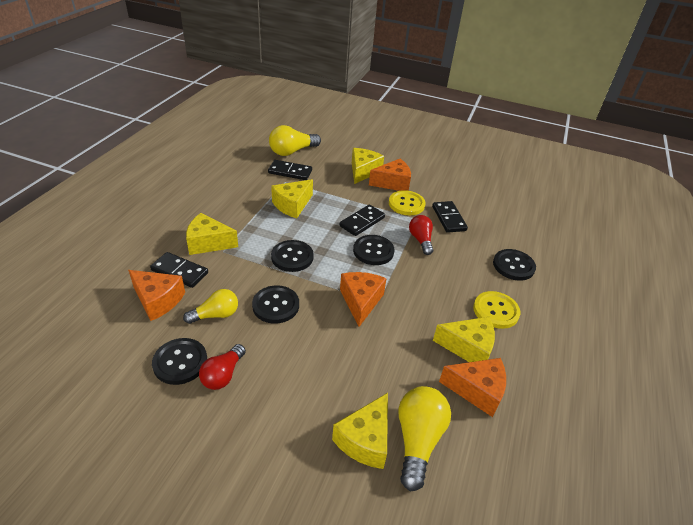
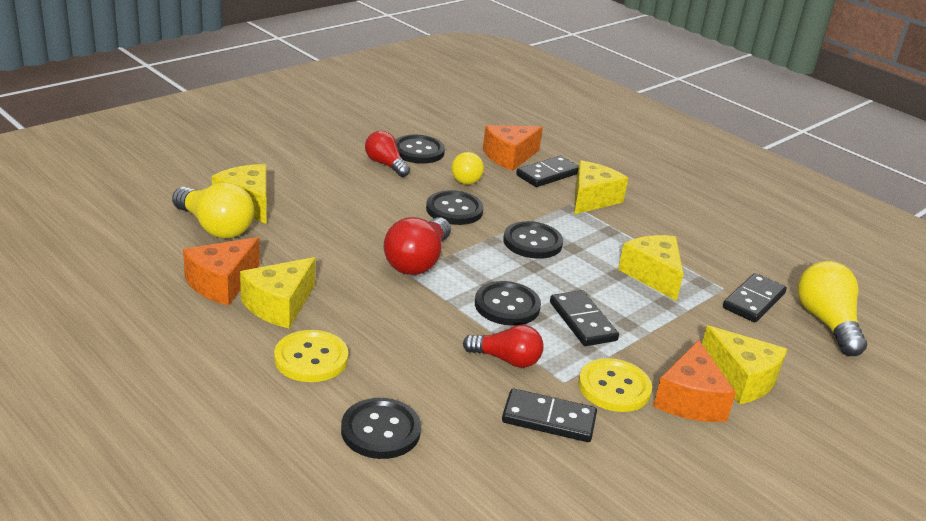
camera: 115 degrees right, 10 degrees down
(361, 301) = (418, 261): orange cheese -> red light bulb

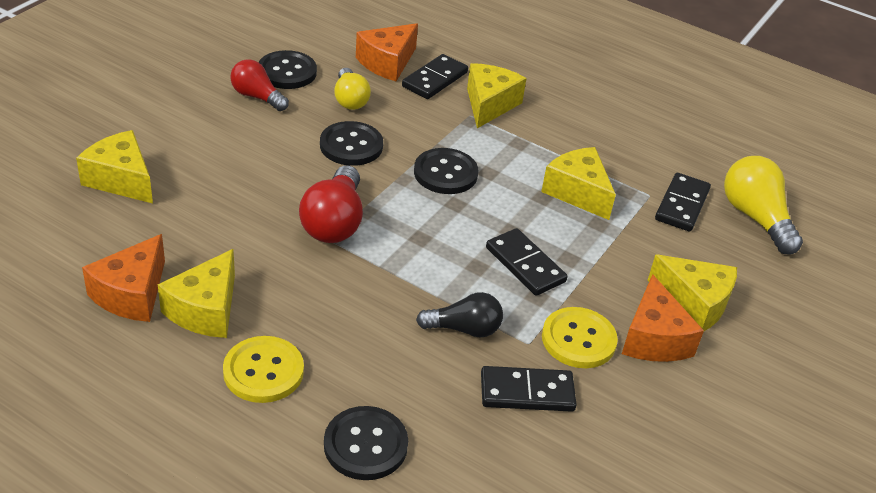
camera: 15 degrees left, 10 degrees up
(215, 227) = (96, 219): yellow light bulb -> none
(506, 359) = (464, 329): red light bulb -> black light bulb
(507, 305) = (444, 260): black button -> none

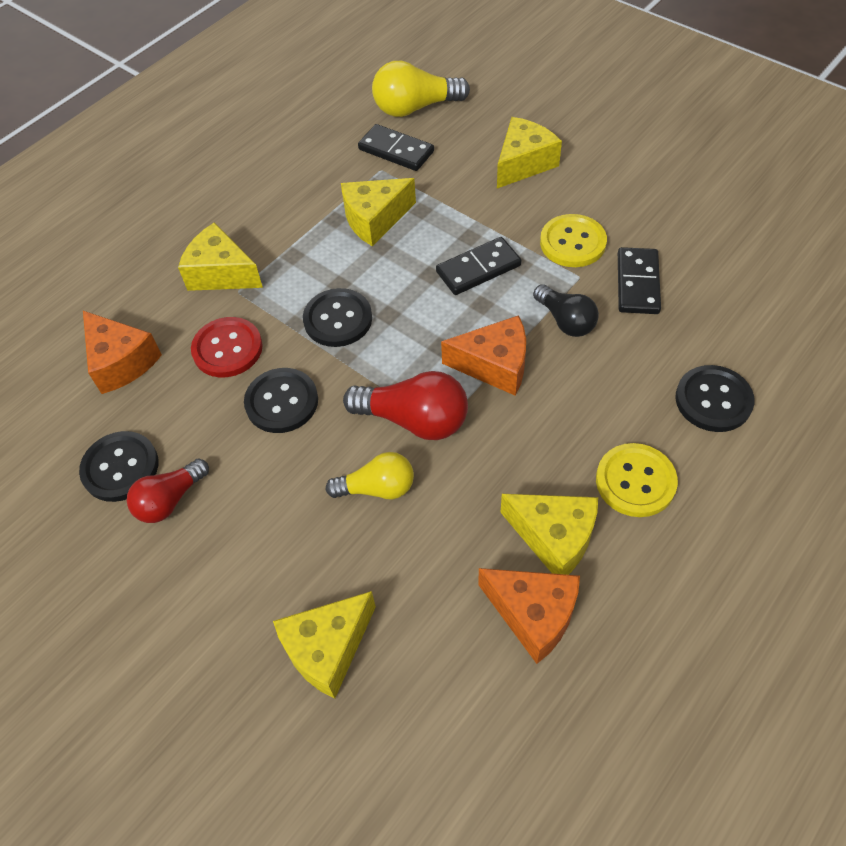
camera: 75 degrees left, 15 degrees up
(350, 99) = (191, 401): yellow light bulb -> yellow light bulb (377, 488)
(405, 114) = (227, 349): none -> red button
(435, 80) = (165, 318): black domino -> none
(464, 329) = (565, 320): black light bulb -> black light bulb turned 135 degrees clockwise
(654, 338) = (567, 195): orange cheese -> orange cheese (494, 365)

